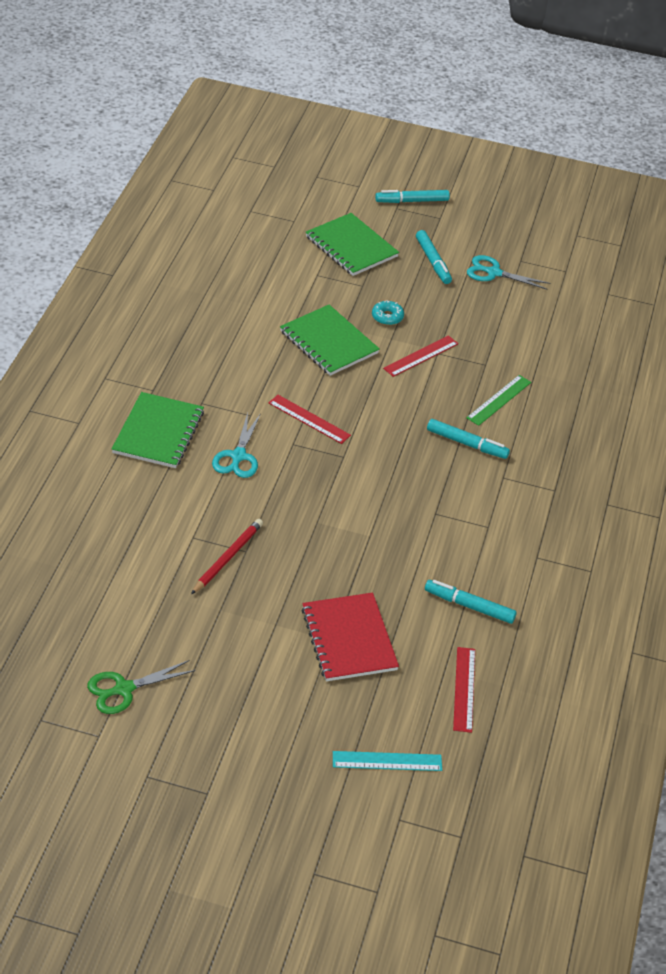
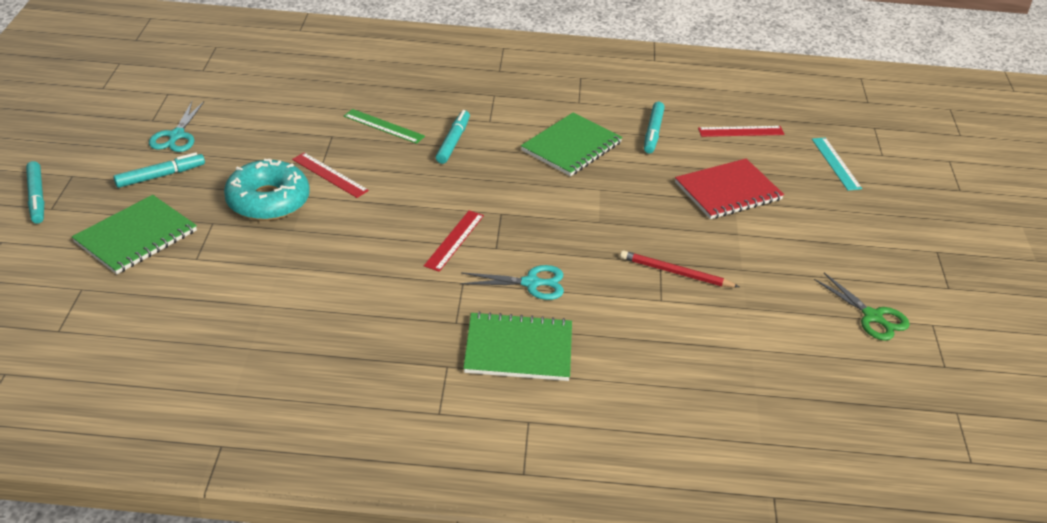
camera: 100 degrees left, 5 degrees down
(329, 342) = (323, 238): green notebook -> green notebook (571, 147)
(387, 317) = (268, 201): turquoise donut -> turquoise donut, size x2.27

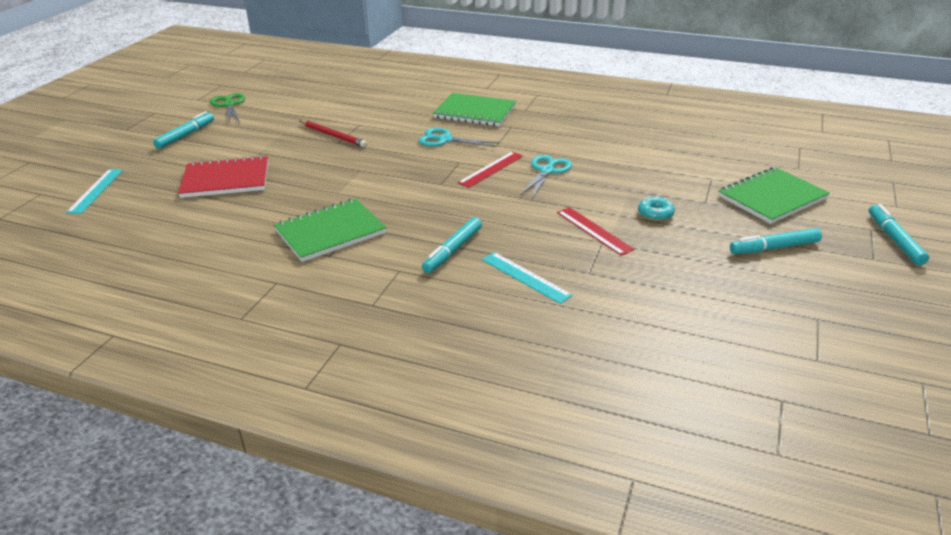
camera: 160 degrees left, 5 degrees down
(176, 136) = (776, 292): turquoise scissors -> turquoise scissors (547, 171)
(268, 201) = (655, 214): turquoise donut -> turquoise donut, size x0.44
(384, 126) = (525, 277): green ruler -> turquoise ruler
(653, 132) = (231, 237): turquoise marker -> turquoise marker (186, 135)
(741, 131) = (139, 228): red ruler -> none

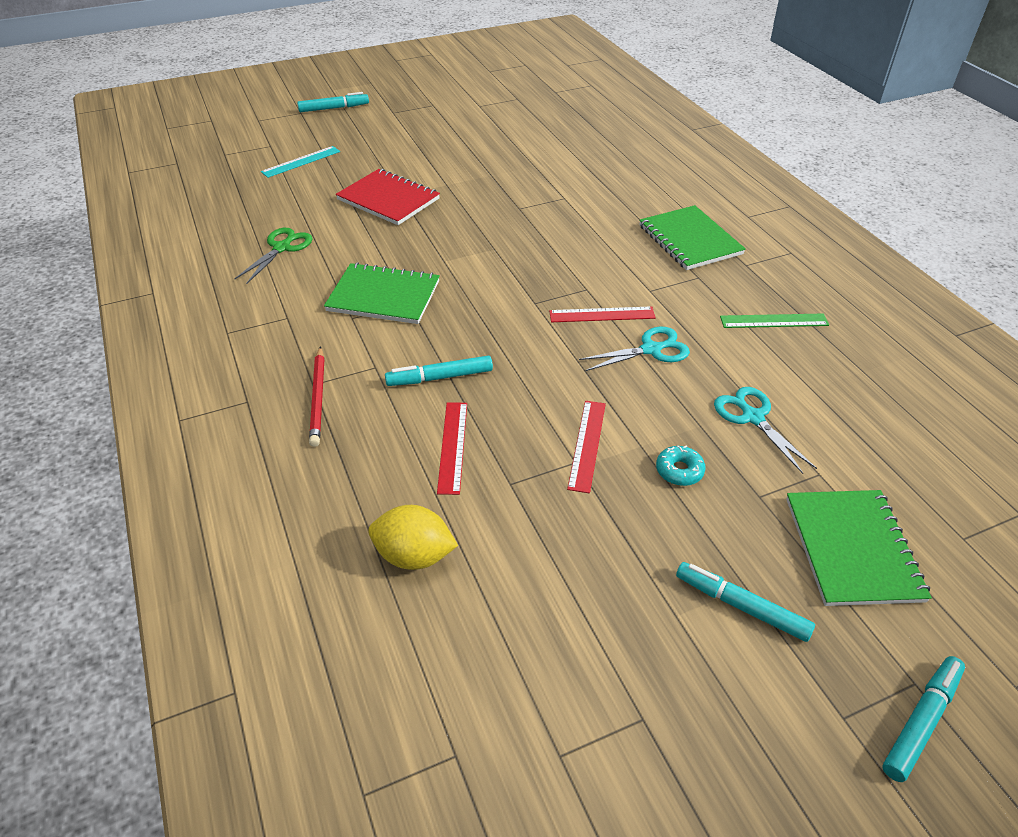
camera: 45 degrees right, 10 degrees up
(186, 135) = (422, 139): turquoise marker -> turquoise marker (334, 108)
(229, 105) = (493, 123): green scissors -> green scissors (282, 248)
(333, 136) = (525, 199): red pencil -> red pencil (318, 398)
(445, 140) = (611, 257): turquoise scissors -> turquoise scissors (752, 417)
(525, 277) = (453, 446): turquoise ruler -> red ruler
(582, 127) = (774, 321): none -> green ruler
(602, 339) = (414, 555): none -> yellow lemon
(772, 197) = (852, 549): green notebook -> green notebook turned 75 degrees clockwise

